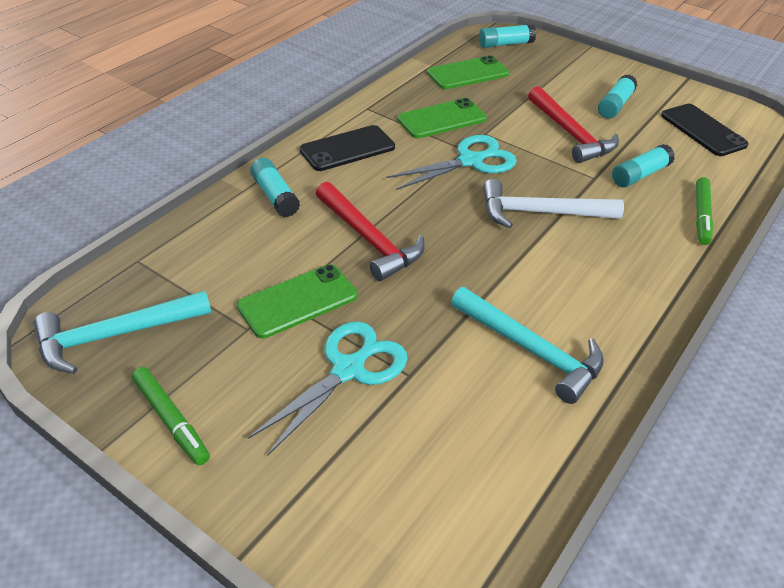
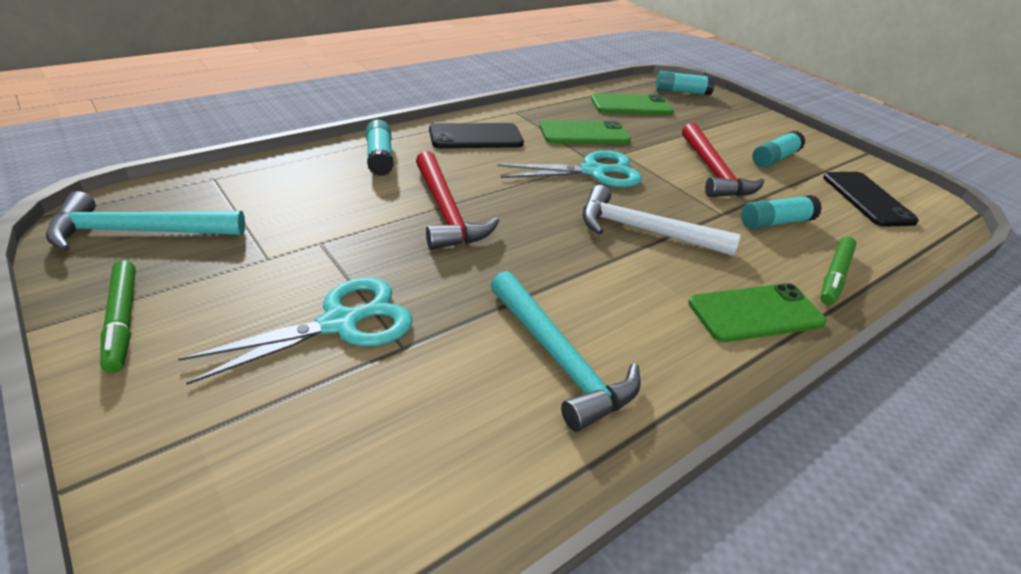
camera: 15 degrees right, 5 degrees down
(298, 301) = (335, 247): green phone -> green phone (755, 313)

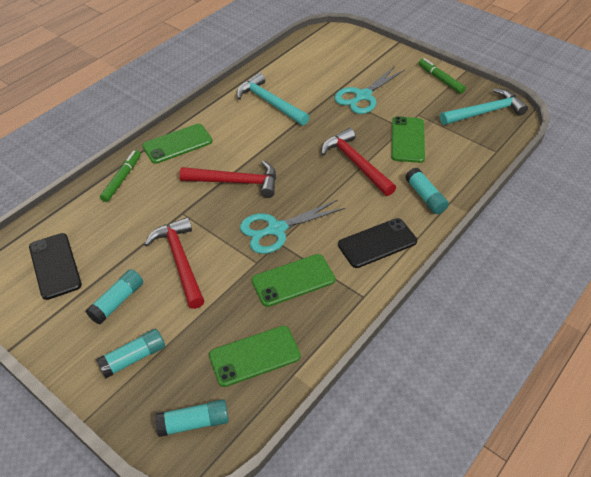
camera: 170 degrees right, 10 degrees up
(332, 223) = (407, 139): none -> green phone
(644, 230) = (236, 182): white hammer -> red hammer
(775, 222) = (144, 215): turquoise glue stick -> turquoise glue stick (133, 358)

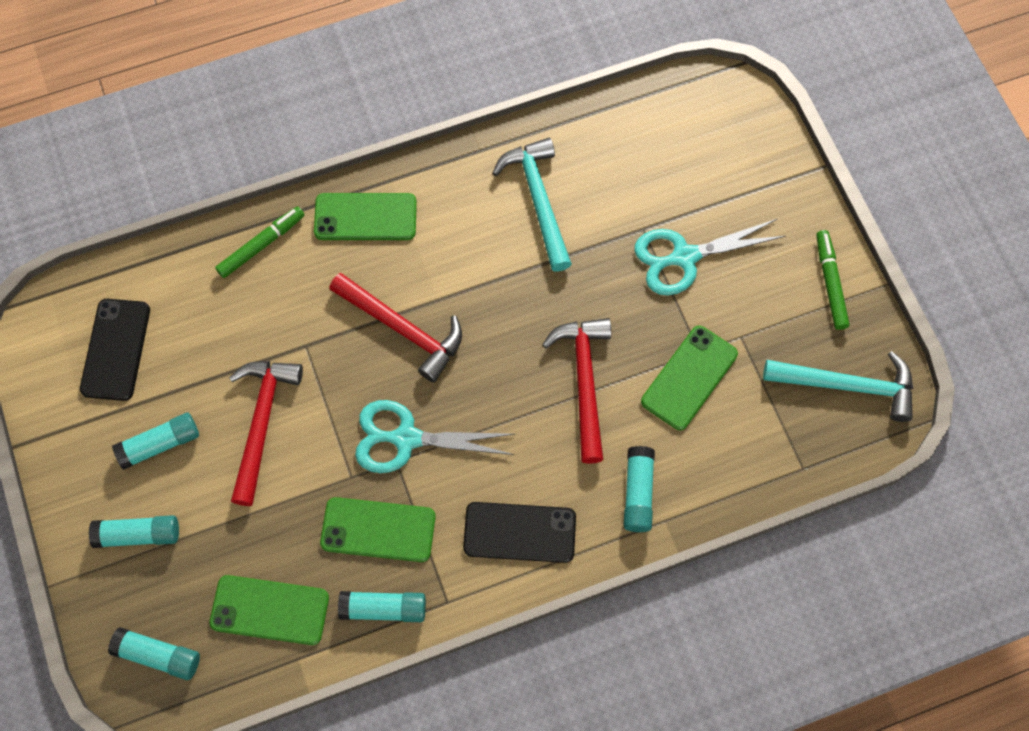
camera: 30 degrees right, 20 degrees up
(328, 319) = (383, 609): none -> turquoise glue stick

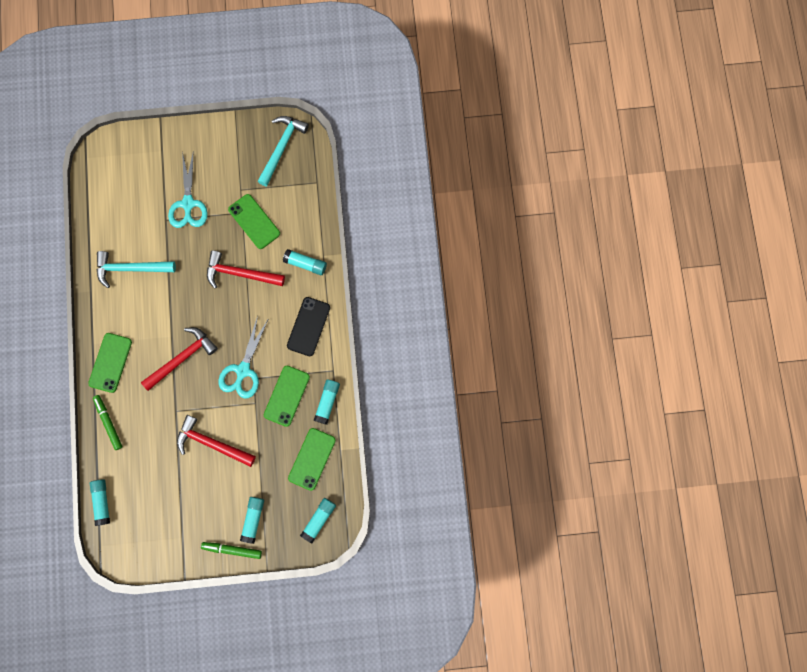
camera: 75 degrees left, 10 degrees up
(115, 349) = (145, 514): black phone -> none
(160, 444) = (207, 499): turquoise glue stick -> turquoise glue stick (102, 502)
(830, 283) = (225, 137): green marker -> green marker (232, 549)

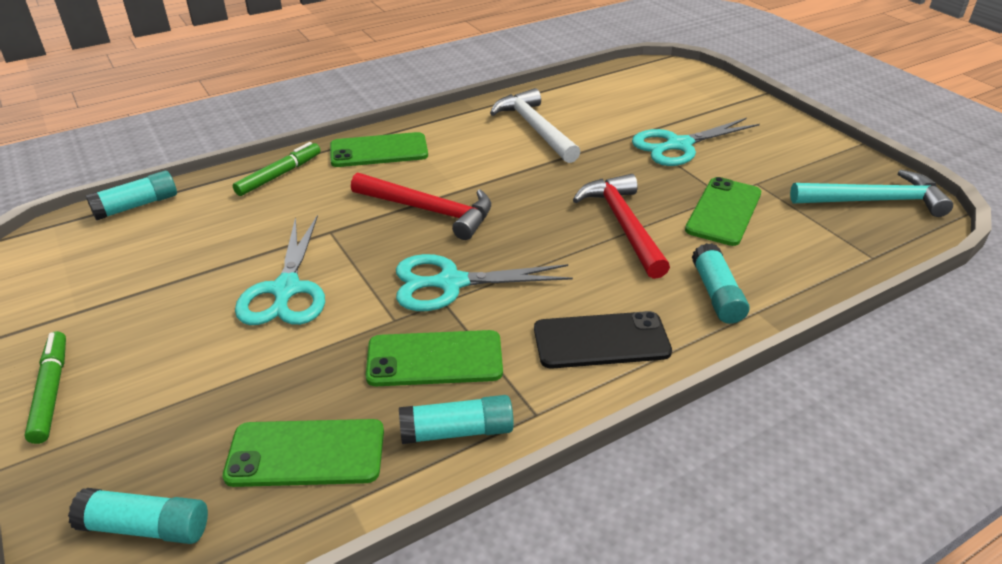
camera: 65 degrees right, 40 degrees down
(131, 268) = (535, 128): turquoise hammer -> white hammer
(212, 443) = (286, 289): red hammer -> turquoise scissors
(253, 519) = (130, 401): turquoise glue stick -> none

